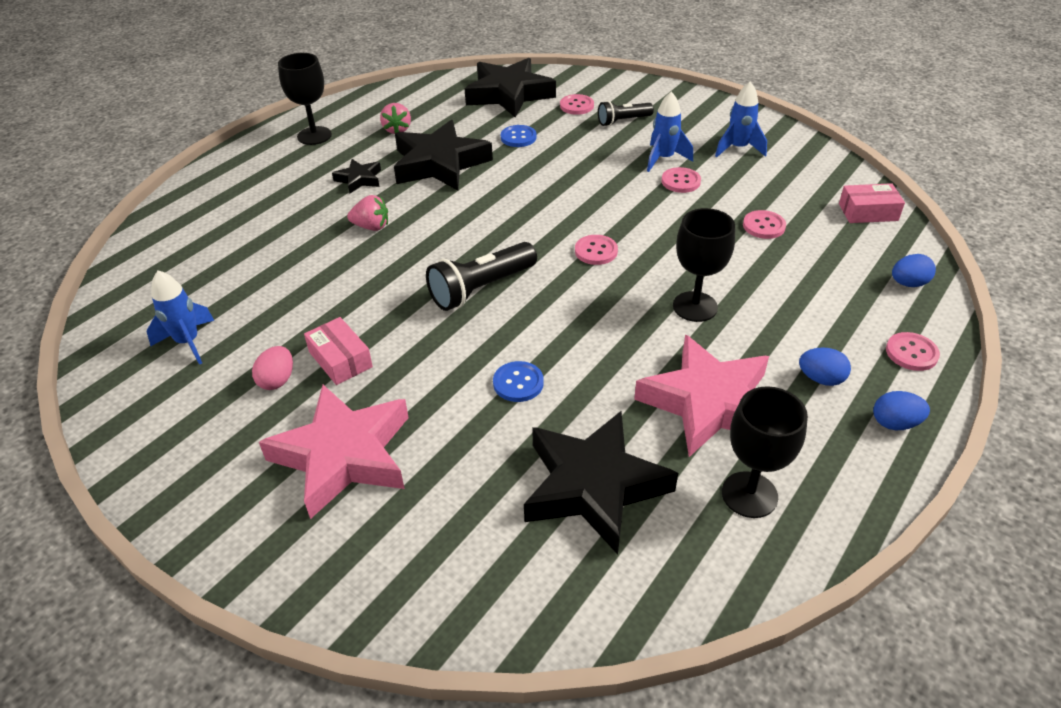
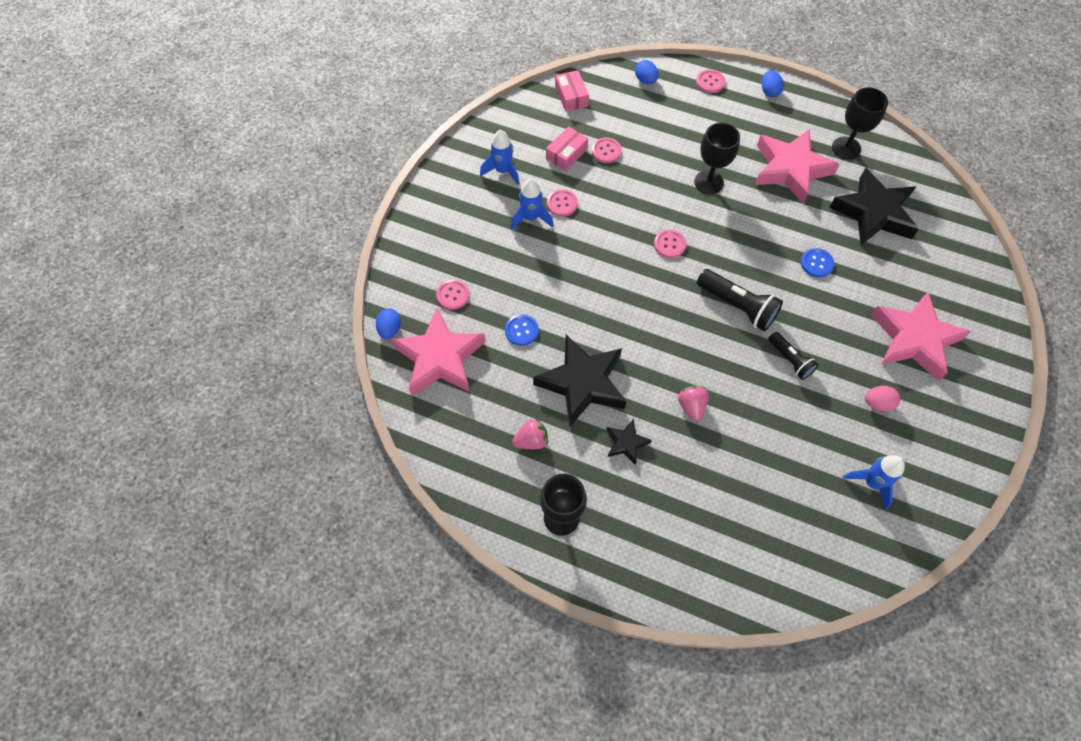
camera: 105 degrees left, 20 degrees up
(340, 359) = (842, 371): pink box -> pink box (566, 154)
(509, 94) = (440, 358): black star -> pink star
(623, 121) = (474, 254): black flashlight -> black flashlight (790, 360)
(821, 379) = (748, 121): blue egg -> blue egg (390, 329)

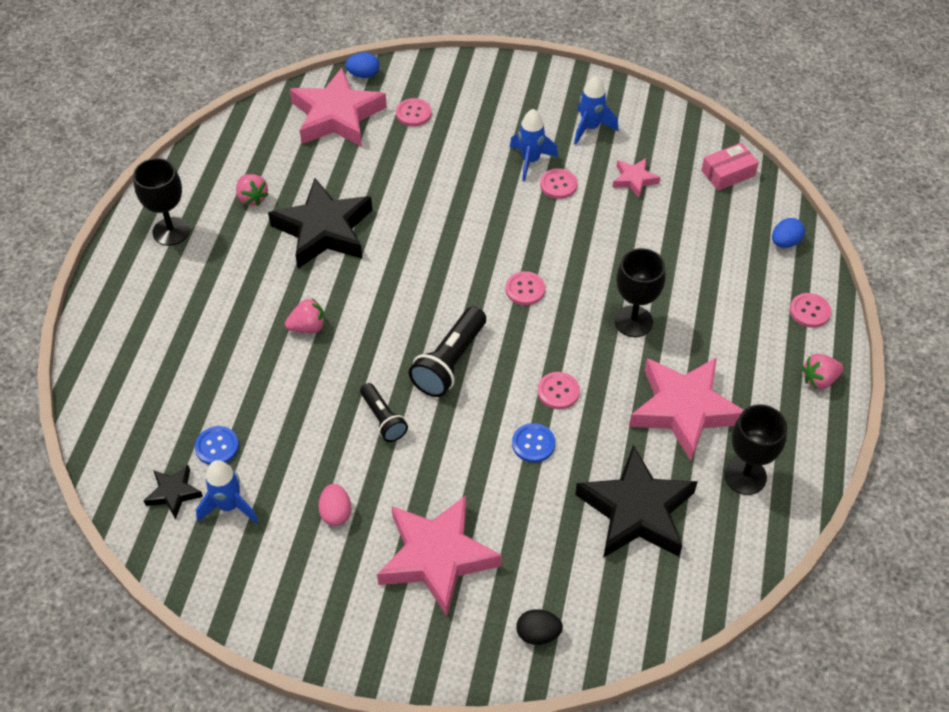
camera: 80 degrees right, 10 degrees down
(521, 330) = (380, 173): blue button -> blue button (217, 447)
(566, 154) = (634, 180): pink box -> pink star
(606, 151) = (651, 216): pink button -> pink button (558, 391)
(626, 443) = (257, 274): black star -> black star (174, 493)
(769, 91) = (819, 380): blue egg -> pink strawberry
(790, 360) = (383, 419): black flashlight -> black flashlight turned 75 degrees counterclockwise
(972, 287) = (538, 634): none -> black egg

